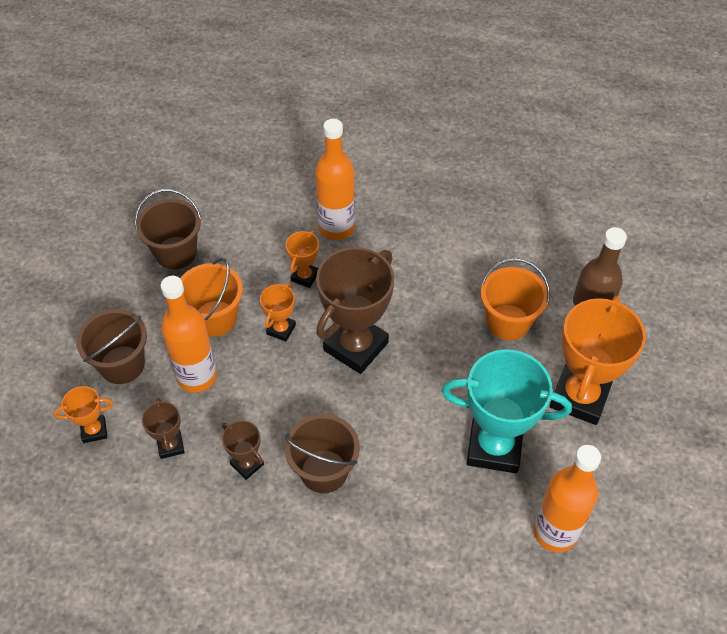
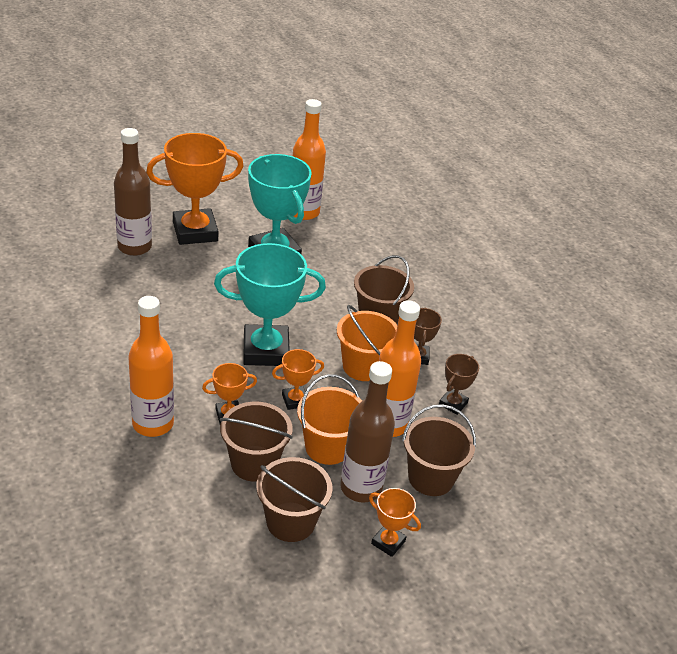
camera: 135 degrees left, 15 degrees down
(94, 430) = (495, 455): orange trophy -> orange trophy (388, 542)
(160, 312) = (361, 488): none -> brown bottle
(244, 263) = (254, 463): none -> brown bucket
(356, 346) = (265, 350): brown trophy -> turquoise trophy
(508, 322) = (162, 284): orange bucket -> orange bucket (363, 366)

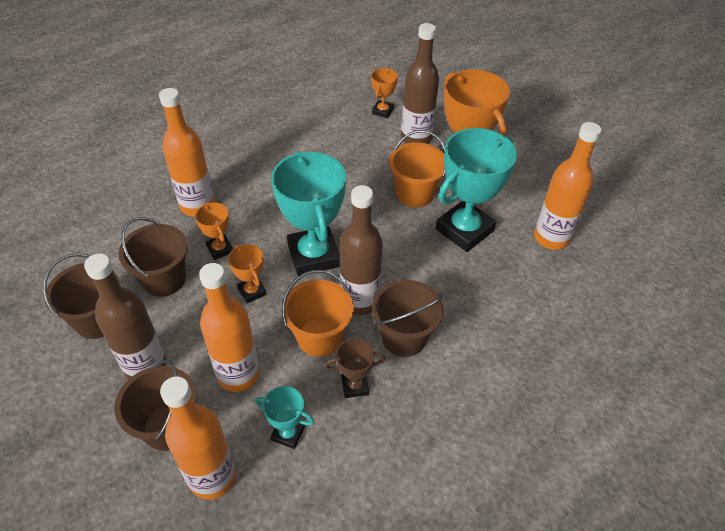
camera: 80 degrees right, 10 degrees up
(327, 447) = (195, 329): orange bucket -> orange bucket (415, 193)
(331, 334) = (359, 301): none -> brown bottle
(388, 542) = (78, 401): orange trophy -> orange trophy (382, 111)
(453, 404) = (288, 433): brown trophy -> turquoise trophy
(483, 455) = (212, 477): none -> orange bottle

